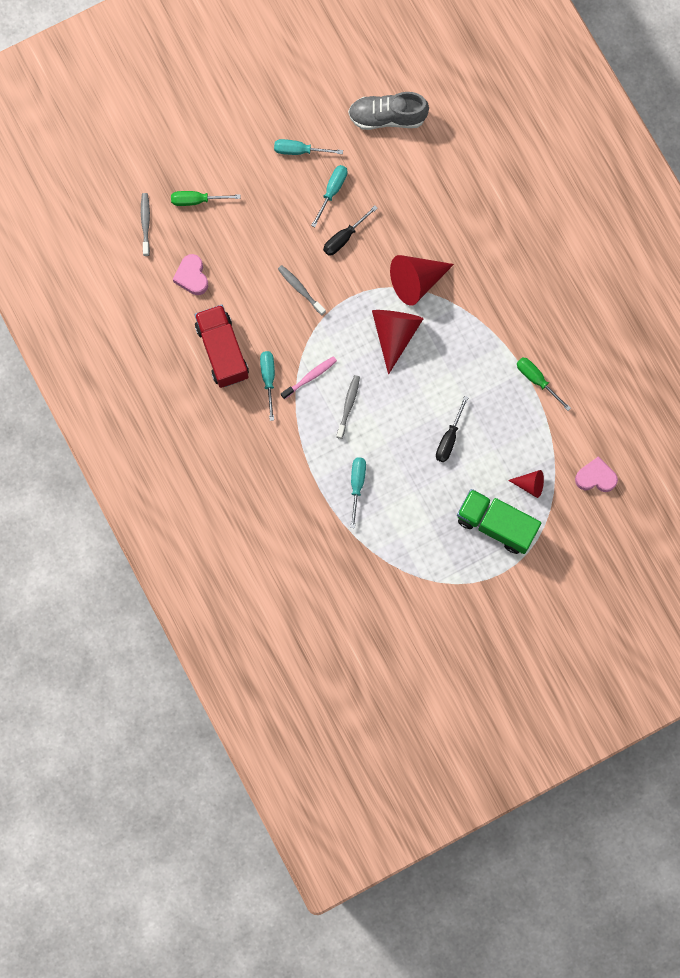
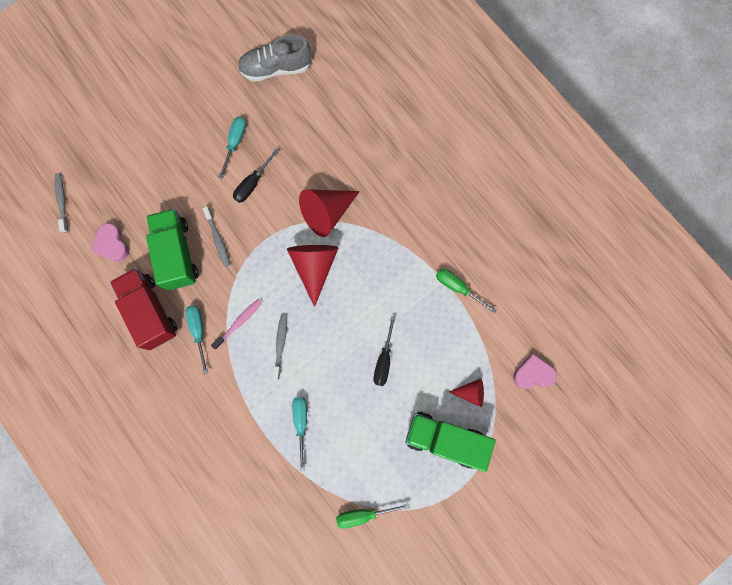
camera: 10 degrees left, 0 degrees up
(197, 200) = (109, 172): green screwdriver -> green screwdriver (363, 514)
(256, 298) = (177, 254): none -> green truck
(299, 150) = (199, 111): turquoise screwdriver -> none
(300, 289) = (218, 239): grey toothbrush -> grey toothbrush turned 150 degrees counterclockwise

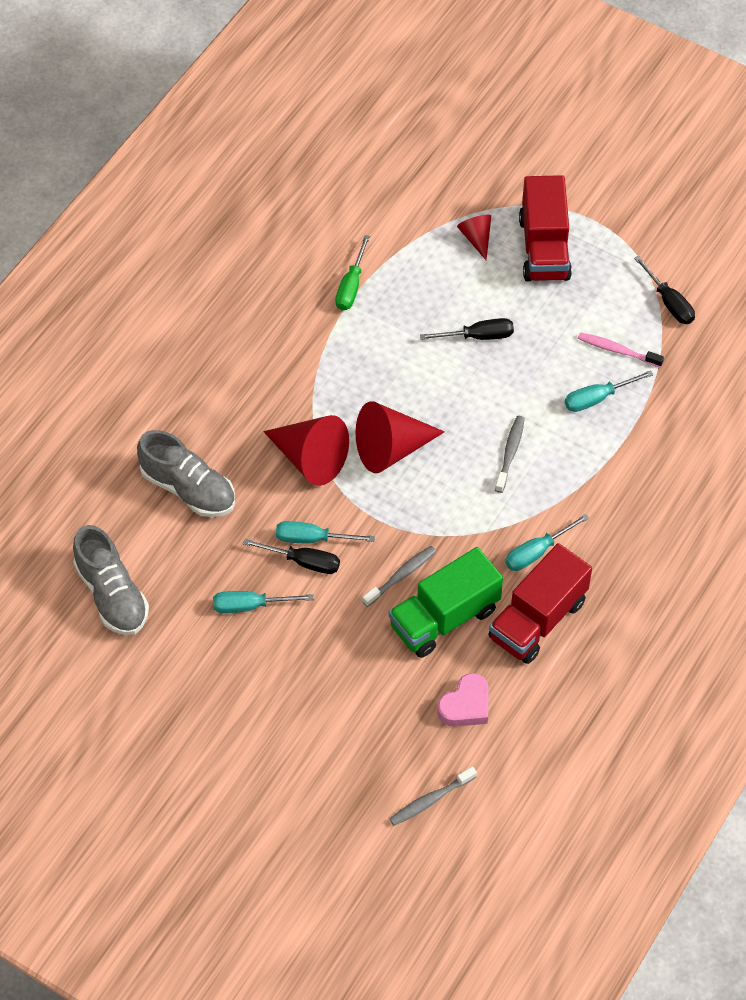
camera: 110 degrees left, 20 degrees down
(239, 322) = (503, 509): pink toothbrush -> pink toothbrush (617, 350)
(267, 194) = (312, 539): none -> turquoise screwdriver
(280, 344) = (510, 453): grey toothbrush -> grey toothbrush turned 120 degrees clockwise
(333, 133) = (188, 488): none -> grey shoe
(363, 514) = (669, 302): green screwdriver -> black screwdriver
(445, 439) = (544, 248): green truck -> red truck
(533, 374) = (425, 184): pink heart -> none

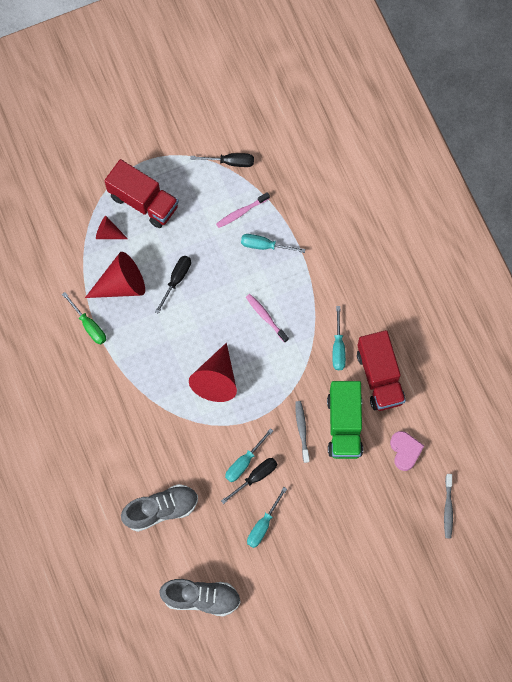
camera: 55 degrees left, 15 degrees up
(310, 458) = (190, 428): red cone -> red cone (121, 284)
(510, 453) = (266, 317): grey toothbrush -> pink toothbrush
(597, 398) = (264, 246): turquoise screwdriver -> turquoise screwdriver turned 90 degrees clockwise

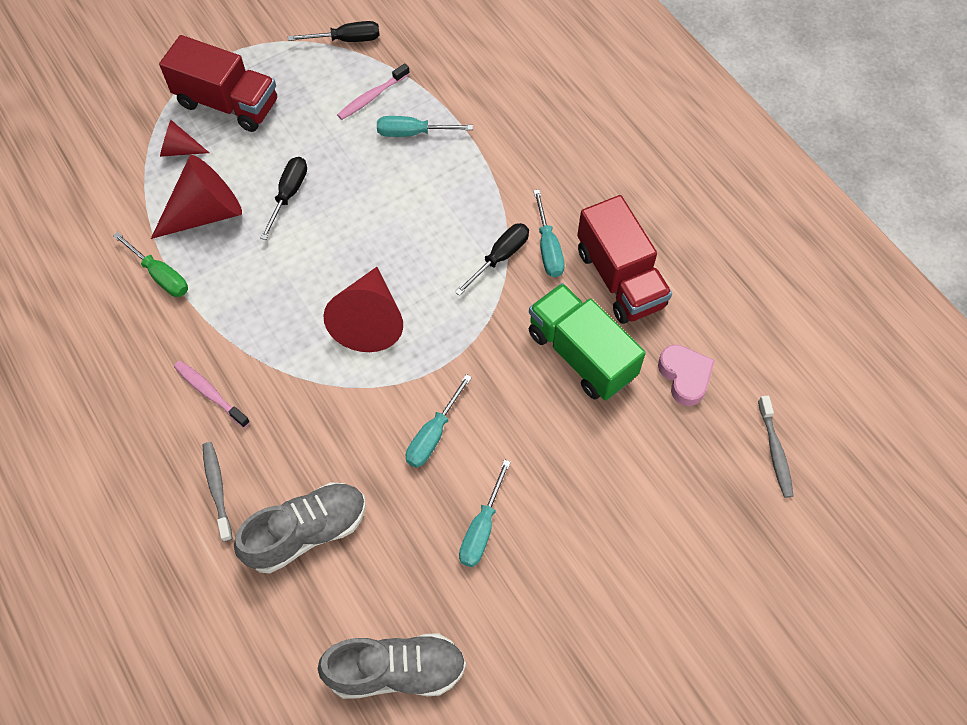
camera: 10 degrees left, 10 degrees down
(255, 477) = (455, 454): black screwdriver -> black screwdriver (500, 257)
(266, 317) = (431, 224): pink toothbrush -> pink toothbrush (210, 393)
(302, 430) = (516, 372): grey toothbrush -> grey toothbrush (217, 489)
(344, 425) = (581, 354): green truck -> green truck turned 150 degrees clockwise

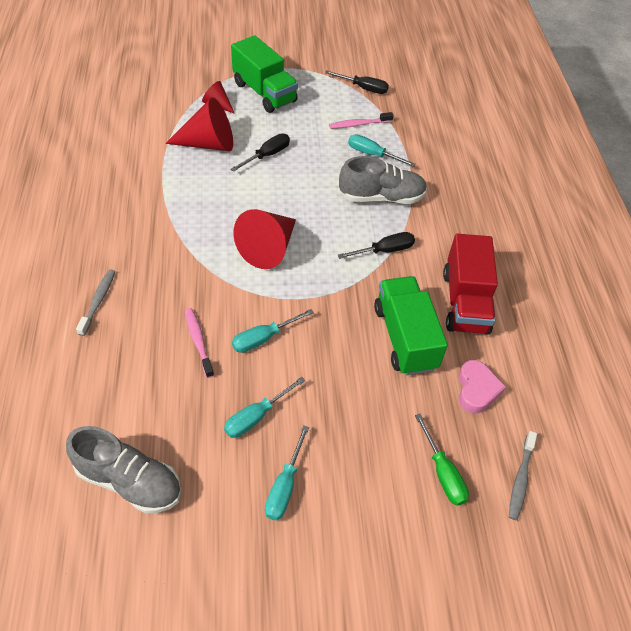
camera: 25 degrees right, 10 degrees down
(160, 275) = (156, 165): green screwdriver -> green screwdriver (443, 473)
(210, 393) = (136, 243): pink toothbrush -> pink toothbrush (198, 341)
(227, 103) = (264, 92): red truck -> green truck
(307, 532) = (135, 357): grey shoe -> grey shoe (381, 197)
(548, 248) = (423, 260): turquoise screwdriver -> turquoise screwdriver (284, 486)

